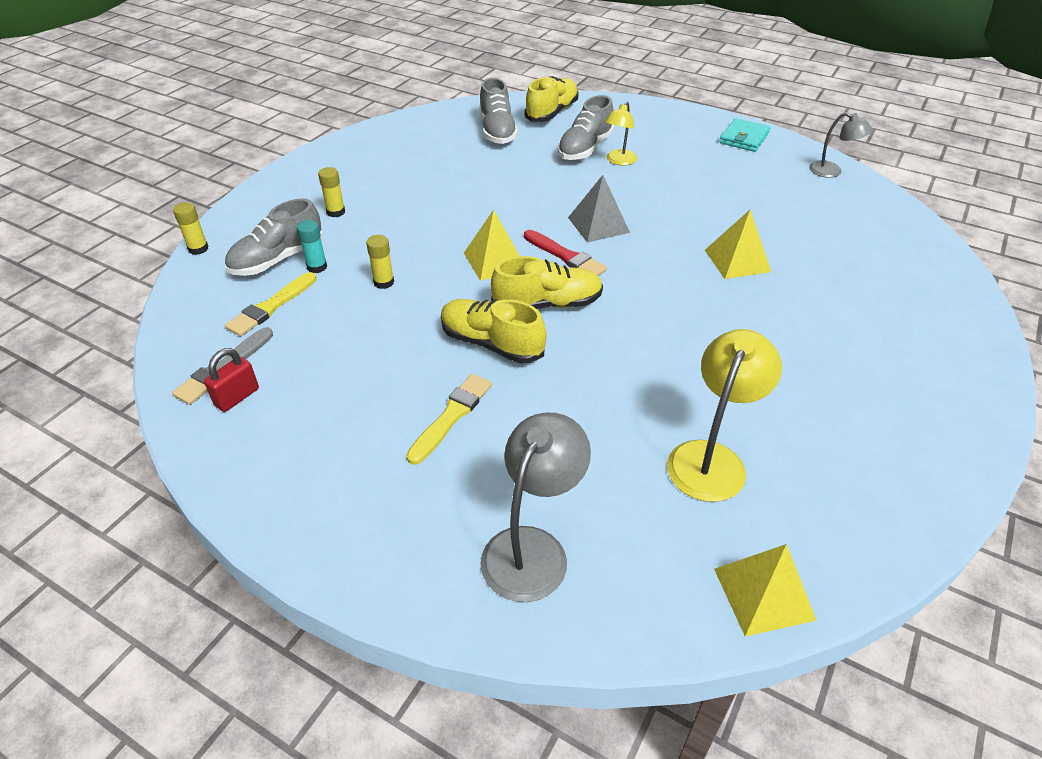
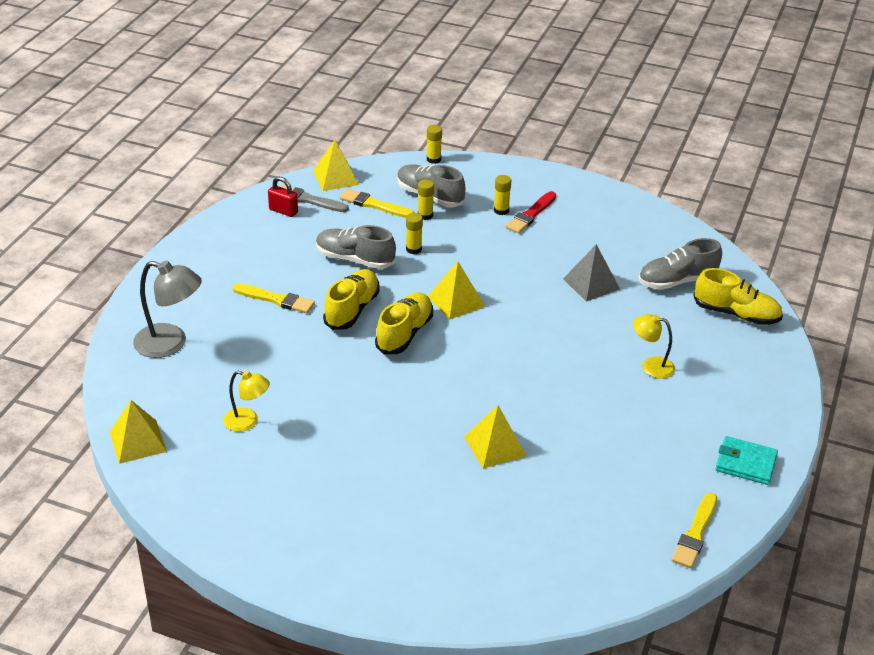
camera: 80 degrees right, 5 degrees down
(183, 337) = (335, 177): none -> yellow pyramid
(317, 267) = (425, 215): turquoise glue stick -> yellow glue stick
(547, 304) = (404, 333): yellow shoe -> yellow shoe turned 135 degrees counterclockwise
(565, 256) = (473, 339): red brush -> red brush (531, 214)
(585, 149) = (667, 341): grey shoe -> grey shoe (355, 259)
(598, 225) = (528, 356): grey pyramid -> grey pyramid (591, 284)
(711, 458) = (247, 422): yellow lamp -> yellow lamp, size x0.62
(832, 172) = (695, 533): grey lamp -> yellow brush

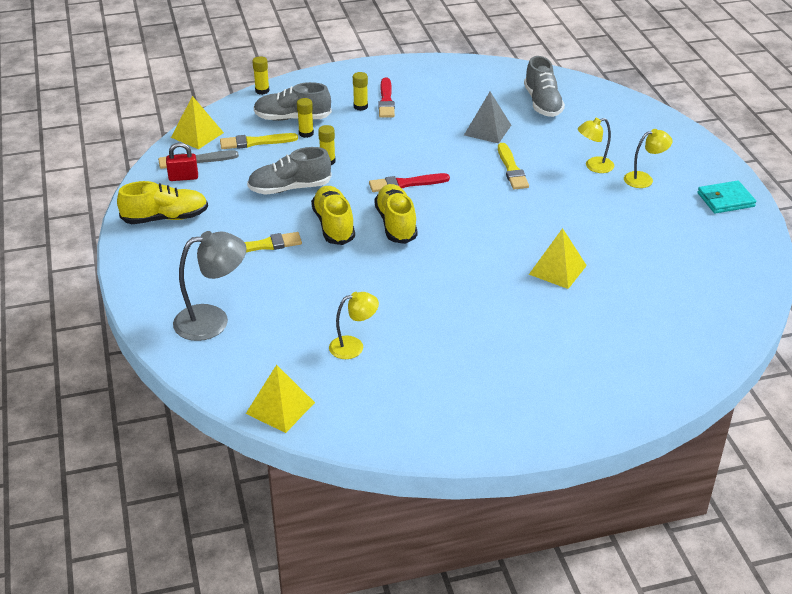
camera: 35 degrees left, 0 degrees up
(456, 301) = (406, 184): yellow pyramid -> red brush
(677, 281) = (542, 103): grey shoe -> grey shoe turned 45 degrees counterclockwise
(686, 402) = (644, 179): none -> yellow lamp
(695, 533) = (750, 259): yellow brush -> yellow brush (511, 169)
(736, 314) = (605, 108): yellow shoe -> yellow shoe (165, 218)

